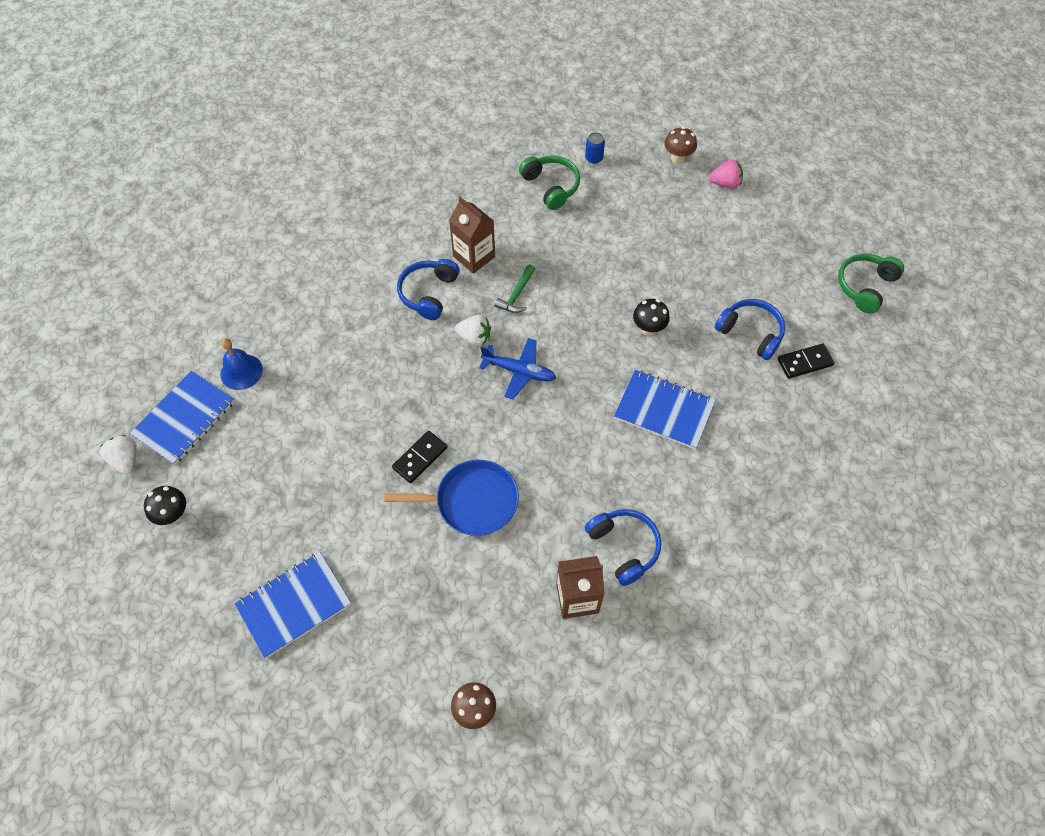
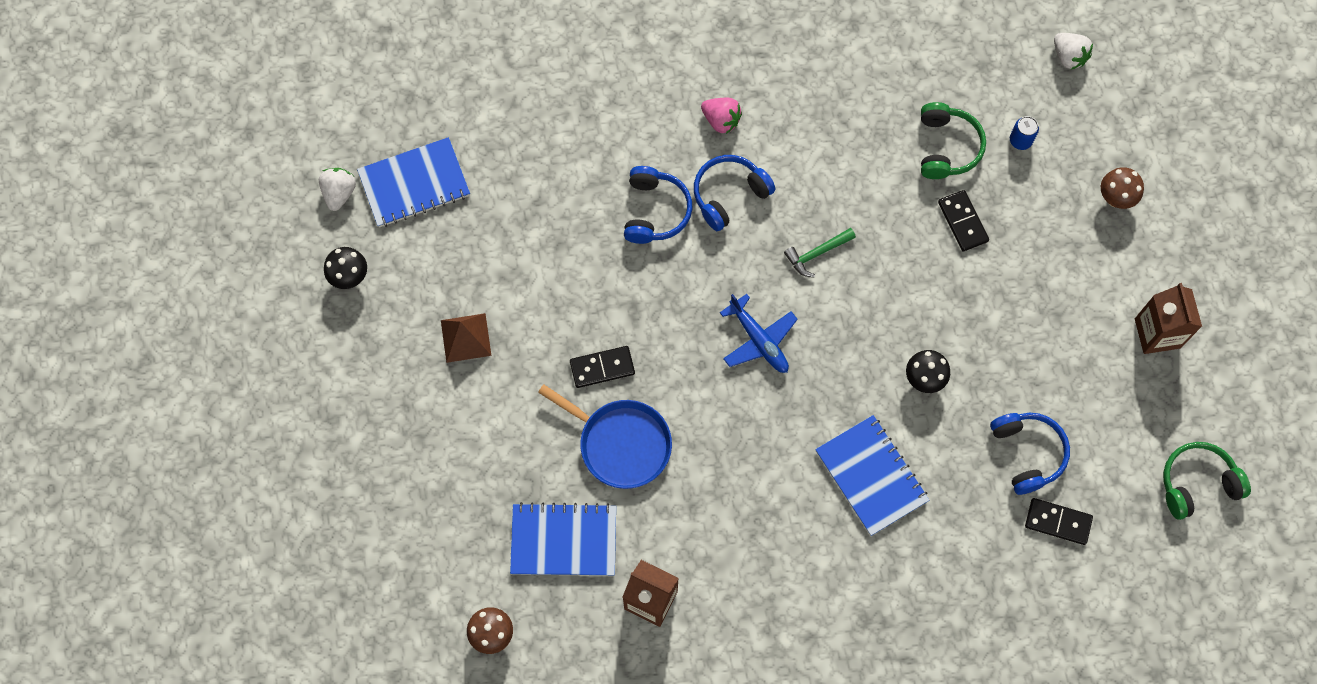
camera: 35 degrees right, 10 degrees up
(241, 371) = (495, 167): blue bell -> none
(294, 605) = (401, 434): blue notebook -> blue notebook (563, 540)
(299, 501) = (466, 337): none -> brown pyramid
(474, 256) = (804, 181): brown carton -> brown carton (1157, 333)
(474, 338) = (740, 274): white strawberry -> white strawberry (1068, 57)
(596, 222) = (962, 222): none -> black domino
(624, 547) = (728, 583): blue headphones -> blue headphones (655, 211)
(725, 183) = (1143, 264): pink strawberry -> pink strawberry (721, 120)

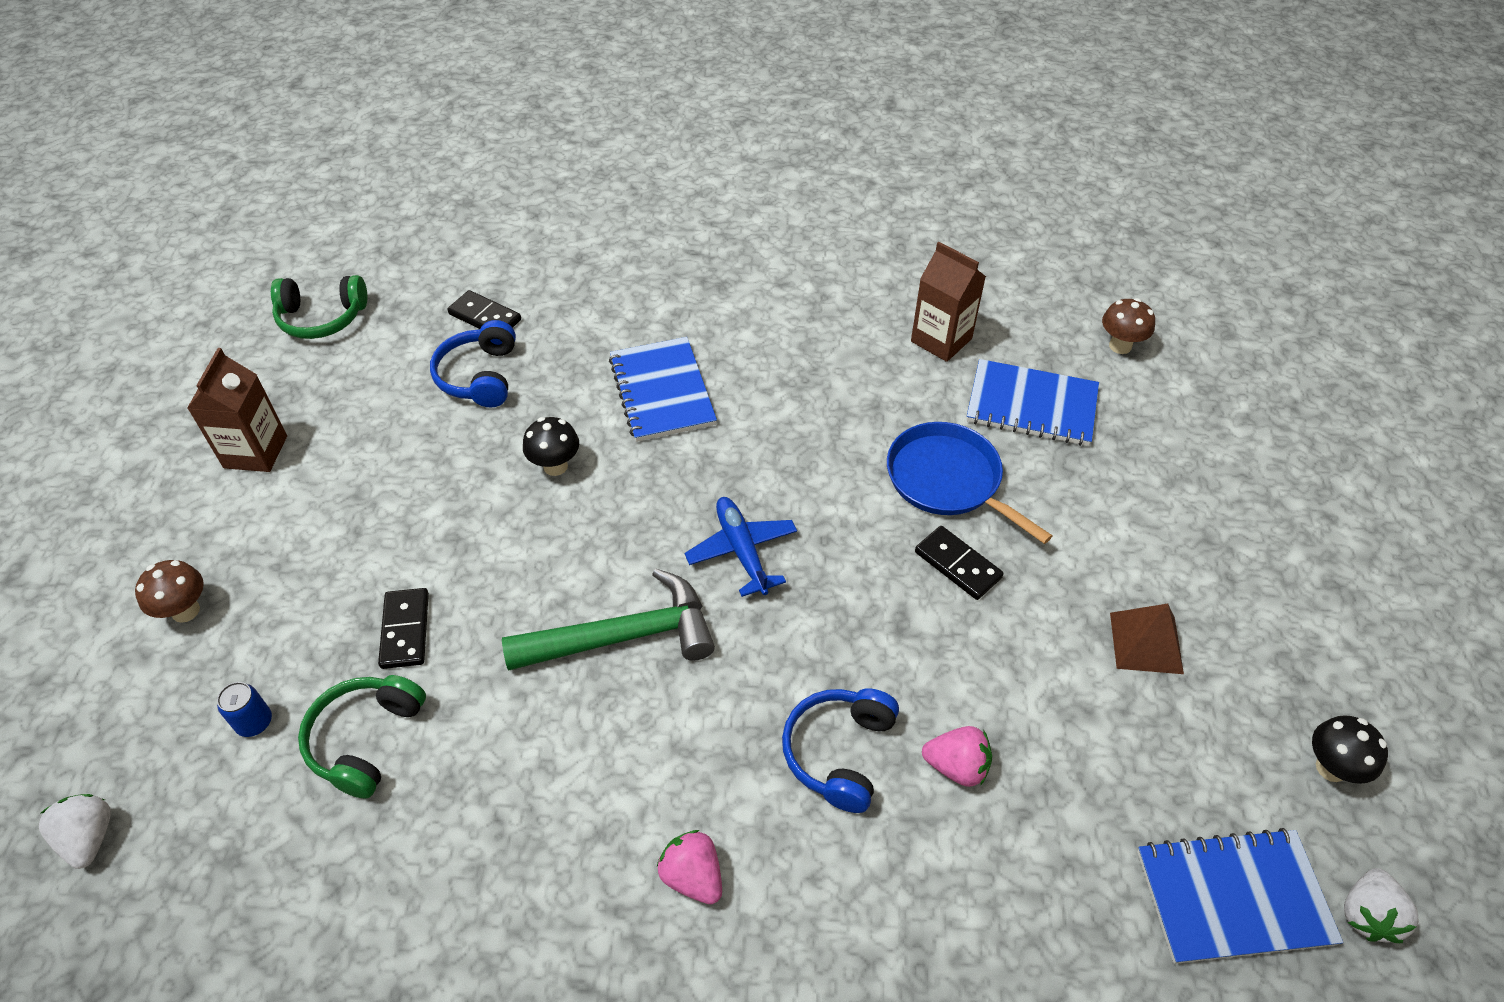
camera: 165 degrees left, 20 degrees down
(581, 220) = (956, 766): none -> pink strawberry
(602, 367) = (957, 565): black domino -> black domino turned 45 degrees clockwise
(729, 195) = (719, 749): blue headphones -> none
(817, 253) = (623, 637): green hammer -> green hammer, size x1.94

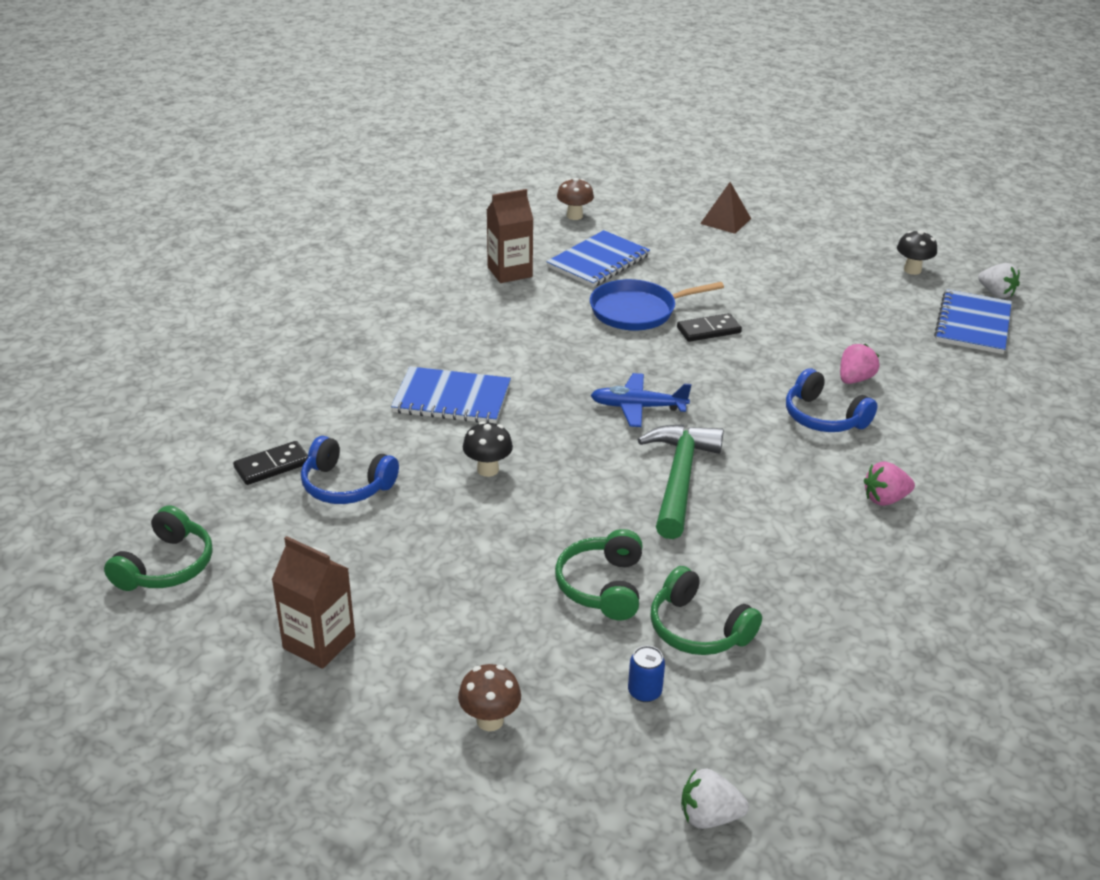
camera: 65 degrees left, 15 degrees down
(405, 630) = (603, 586): black domino -> green headphones
(1146, 642) = (805, 291): brown pyramid -> brown pyramid (725, 221)

